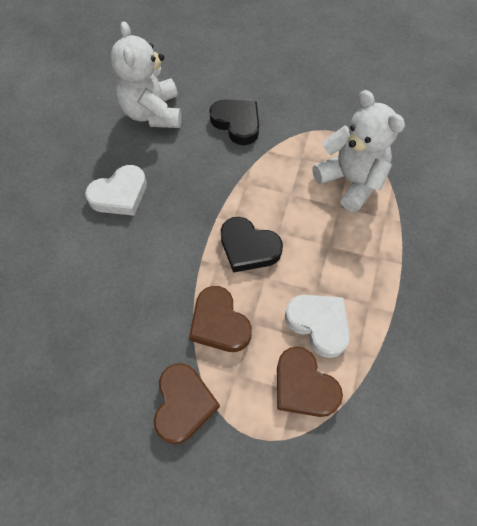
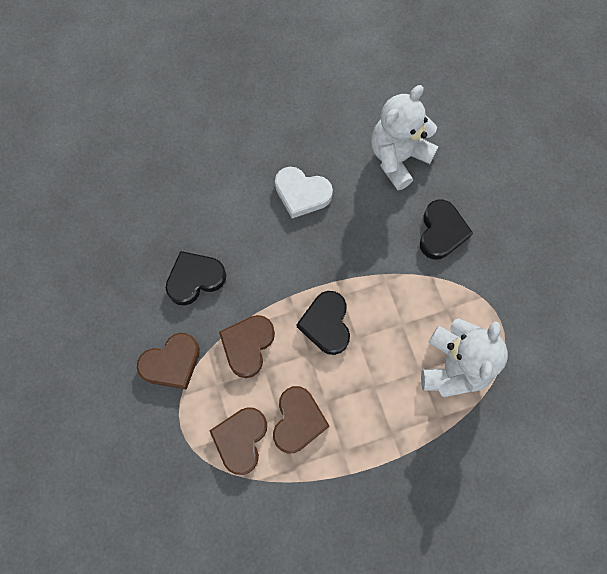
camera: 55 degrees right, 10 degrees up
(119, 329) = (195, 279): none -> black heart
(319, 324) = (298, 421): white heart -> brown heart

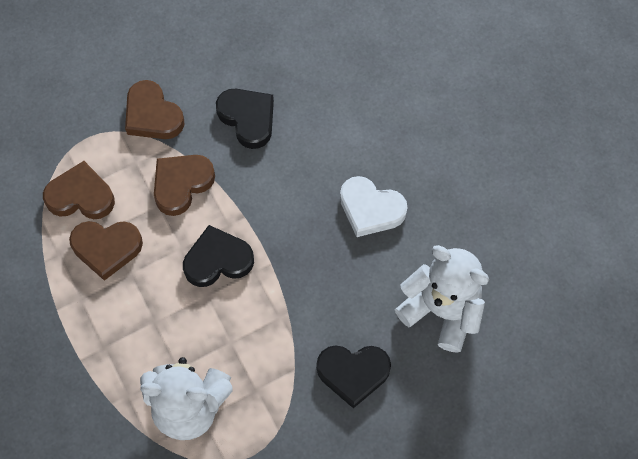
camera: 80 degrees right, 5 degrees down
(248, 345) = (181, 184): brown heart -> brown heart turned 60 degrees counterclockwise
(302, 194) = (370, 209): white heart -> white heart turned 75 degrees counterclockwise

